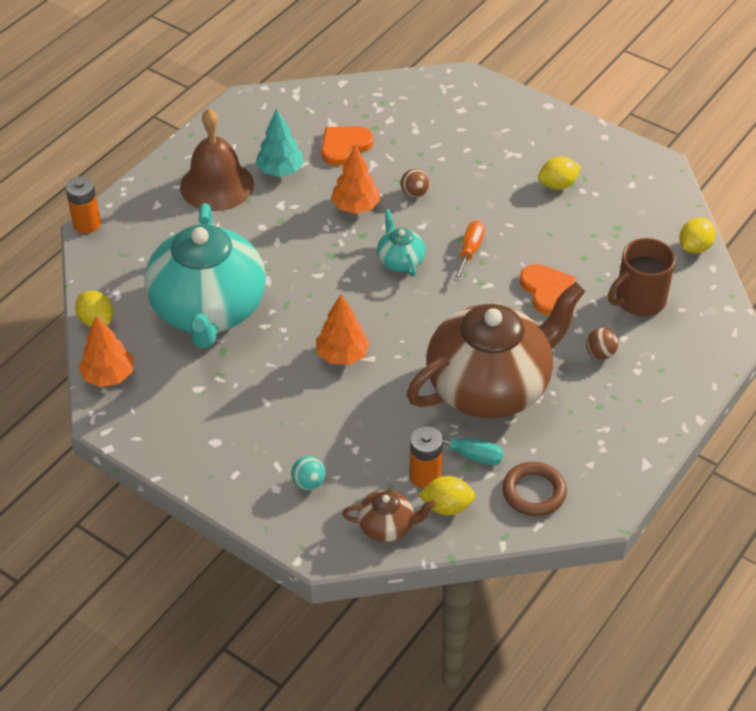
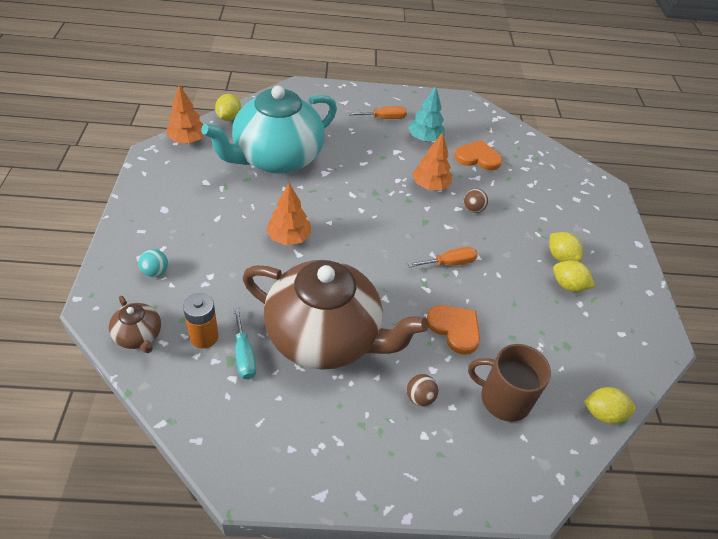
camera: 50 degrees right, 0 degrees up
(87, 224) = (302, 83): orange battery -> none
(217, 185) = (384, 118): brown bell -> orange screwdriver
(400, 260) = (403, 229): turquoise teapot -> none
(447, 507) = (180, 365): yellow lemon -> yellow lemon (560, 257)
(534, 492) = (232, 420): brown ring -> none
(547, 290) = (455, 329): orange heart -> orange heart turned 75 degrees counterclockwise

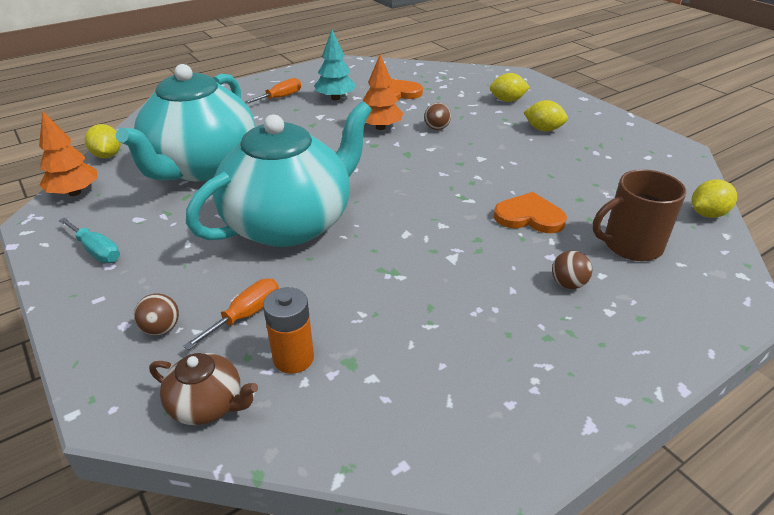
camera: 30 degrees left, 10 degrees down
(155, 272) = (161, 329): turquoise ball -> brown ball
(244, 355) = (359, 348): turquoise screwdriver -> turquoise screwdriver (96, 251)
(289, 238) = (290, 223): orange tree -> turquoise teapot
(325, 337) = (424, 285): brown teapot -> none
(449, 263) = (465, 173): orange screwdriver -> orange screwdriver (246, 315)
(568, 285) = (572, 145): yellow lemon -> yellow lemon (507, 100)

